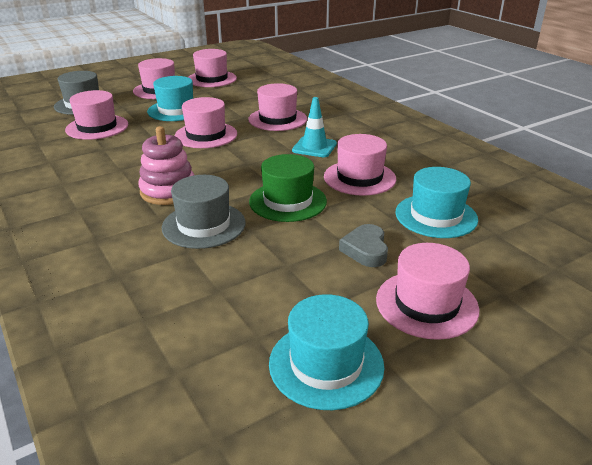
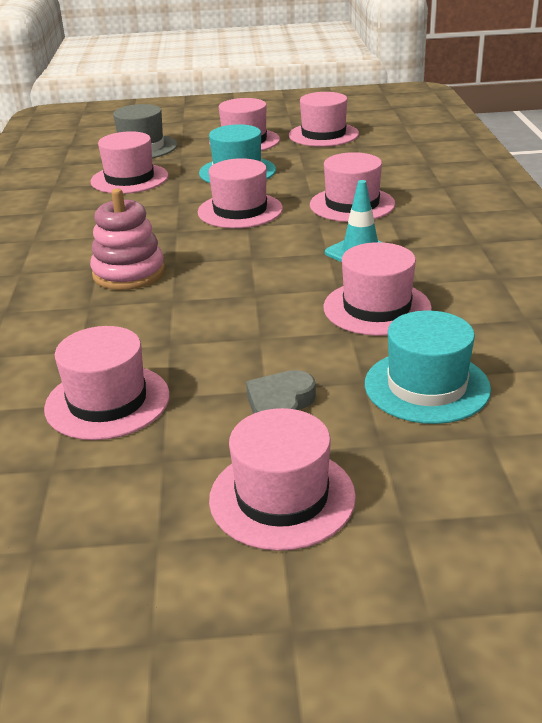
camera: 30 degrees right, 0 degrees up
(204, 225) = (126, 323): grey hat -> none
(248, 280) = (107, 401): none -> pink hat
(288, 201) = (250, 318): green hat -> none
(326, 364) = (89, 525): turquoise hat -> none

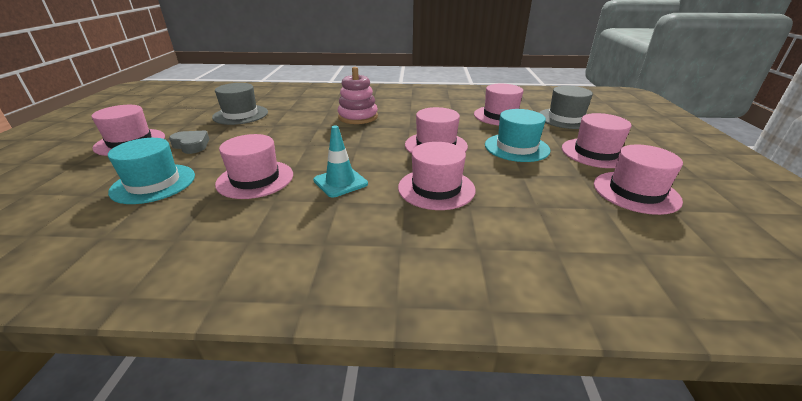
camera: 95 degrees right, 0 degrees up
(107, 401) = (240, 115): pink hat -> grey hat

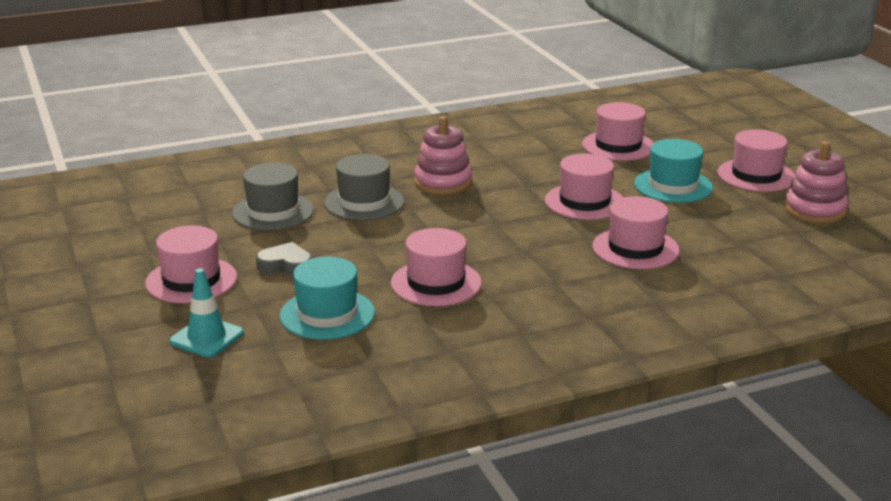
camera: 25 degrees left, 5 degrees down
(340, 182) = (532, 265): turquoise traffic cone -> turquoise traffic cone (206, 337)
(565, 118) = (695, 135): grey hat -> grey hat (364, 202)
(636, 192) = (815, 210): pink hat -> pink stacking toy

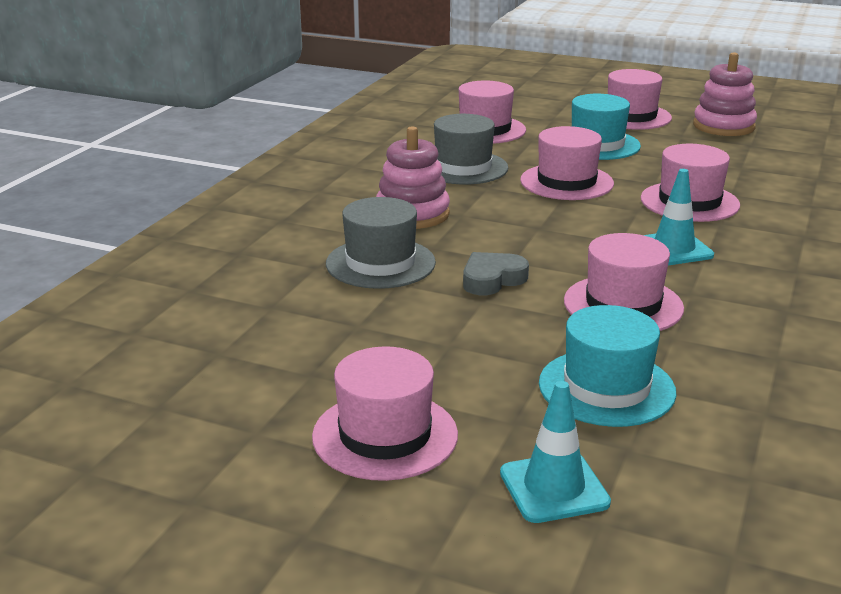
camera: 45 degrees left, 0 degrees up
(273, 212) = (305, 315): grey hat -> grey hat (463, 167)
(286, 265) = (450, 362): grey heart -> grey heart (492, 279)
(546, 269) = (673, 249): none -> turquoise traffic cone

